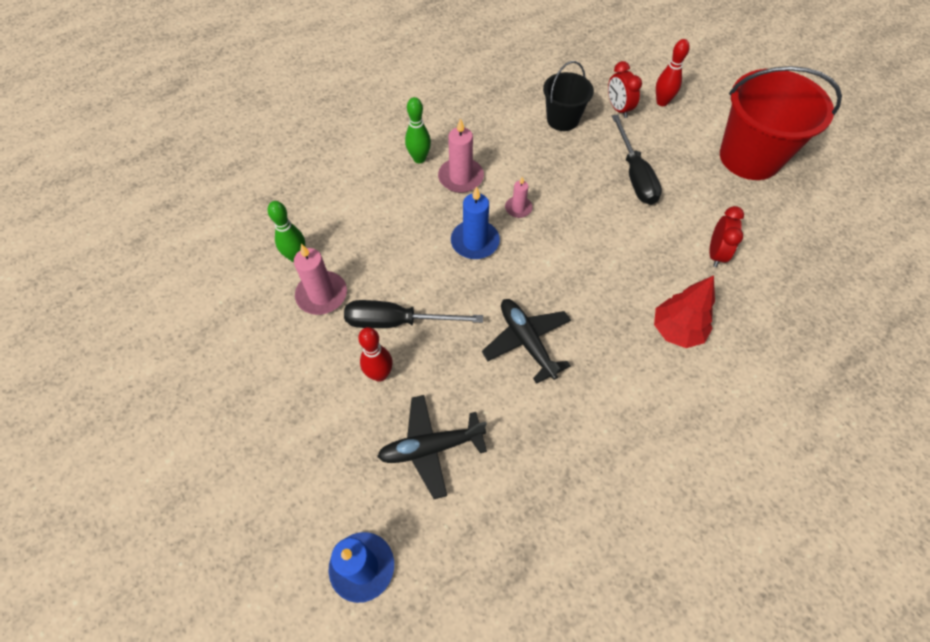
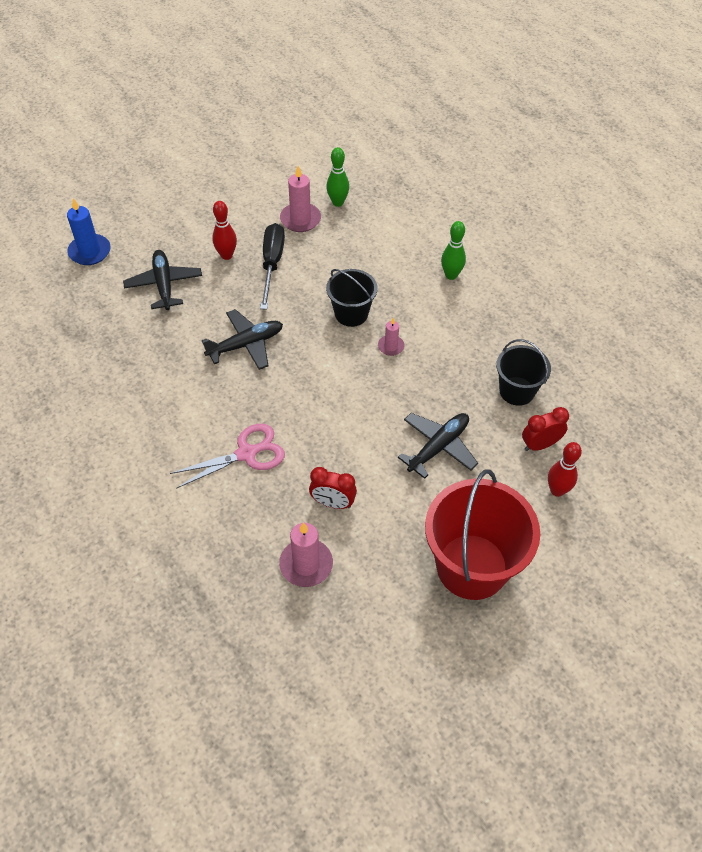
camera: 90 degrees right, 5 degrees down
(461, 177) = (428, 305): pink candle -> pink candle (306, 564)
(475, 242) = (351, 313): blue candle -> black bucket
(634, 175) = (438, 447): black screwdriver -> black plane
(676, 331) = (246, 454): red tree -> pink scissors

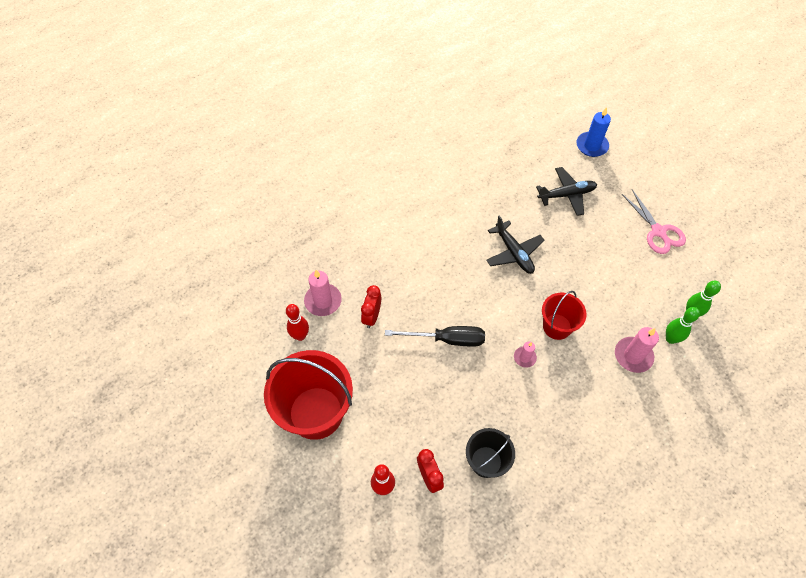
camera: 90 degrees right, 5 degrees up
(226, 255) = (606, 233): red bowling pin -> red bowling pin (300, 336)
(246, 454) = (413, 259): pink scissors -> pink scissors (658, 231)
(272, 264) = (602, 265): black screwdriver -> black screwdriver (446, 339)
(300, 219) = (661, 284): pink candle -> pink candle (633, 356)
(351, 313) = (557, 326): black bucket -> red bucket
(438, 447) = (423, 392): black plane -> none
(451, 275) = (617, 411): green bowling pin -> green bowling pin (670, 339)

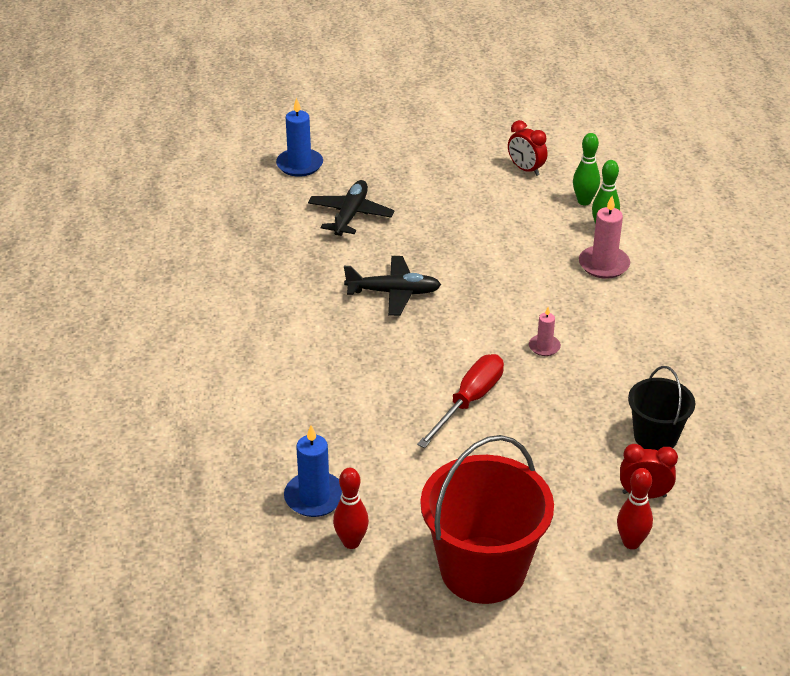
camera: 60 degrees left, 20 degrees down
(323, 301) = (314, 497): pink candle -> blue candle
(372, 316) = (380, 457): red clock -> red clock (526, 169)
(446, 339) = (469, 401): black screwdriver -> red screwdriver
(557, 326) = (523, 303): red bucket -> none
(658, 231) = (463, 174): pink scissors -> none

